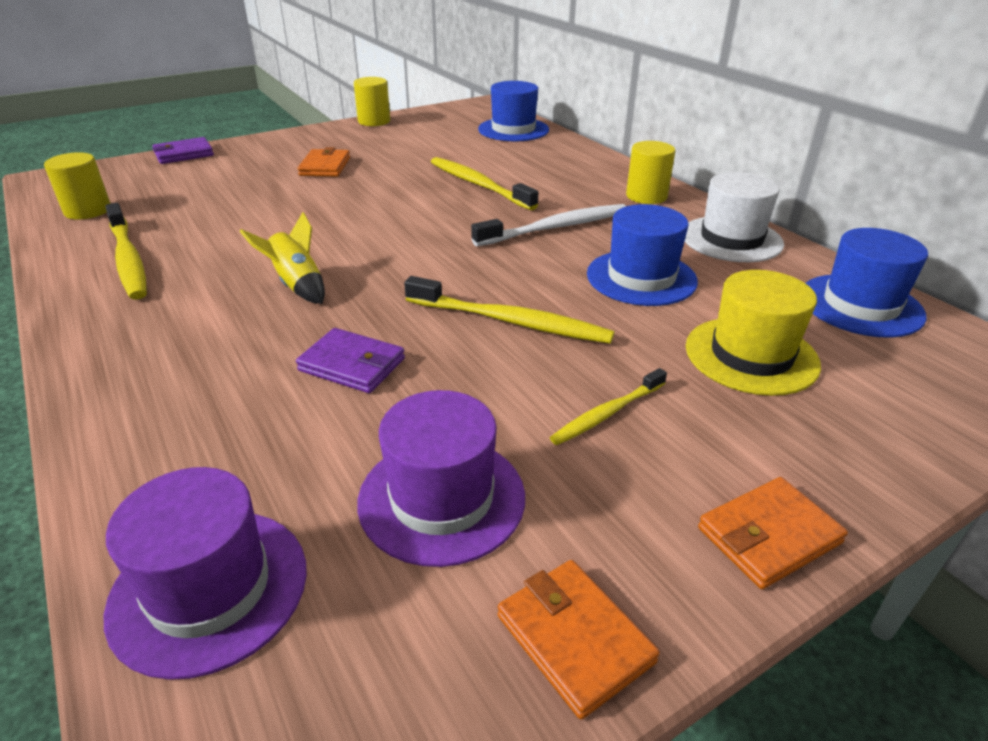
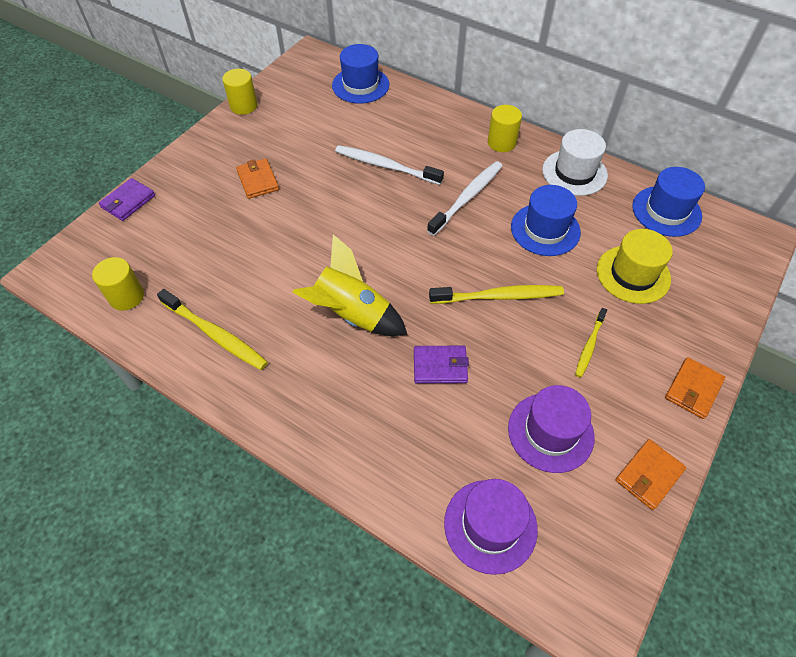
camera: 25 degrees left, 20 degrees up
(297, 285) = (351, 315): yellow rocket -> yellow rocket, size x1.66
(478, 184) = (385, 166): yellow toothbrush -> white toothbrush
(574, 639) = (649, 475): orange wallet -> orange wallet turned 75 degrees counterclockwise

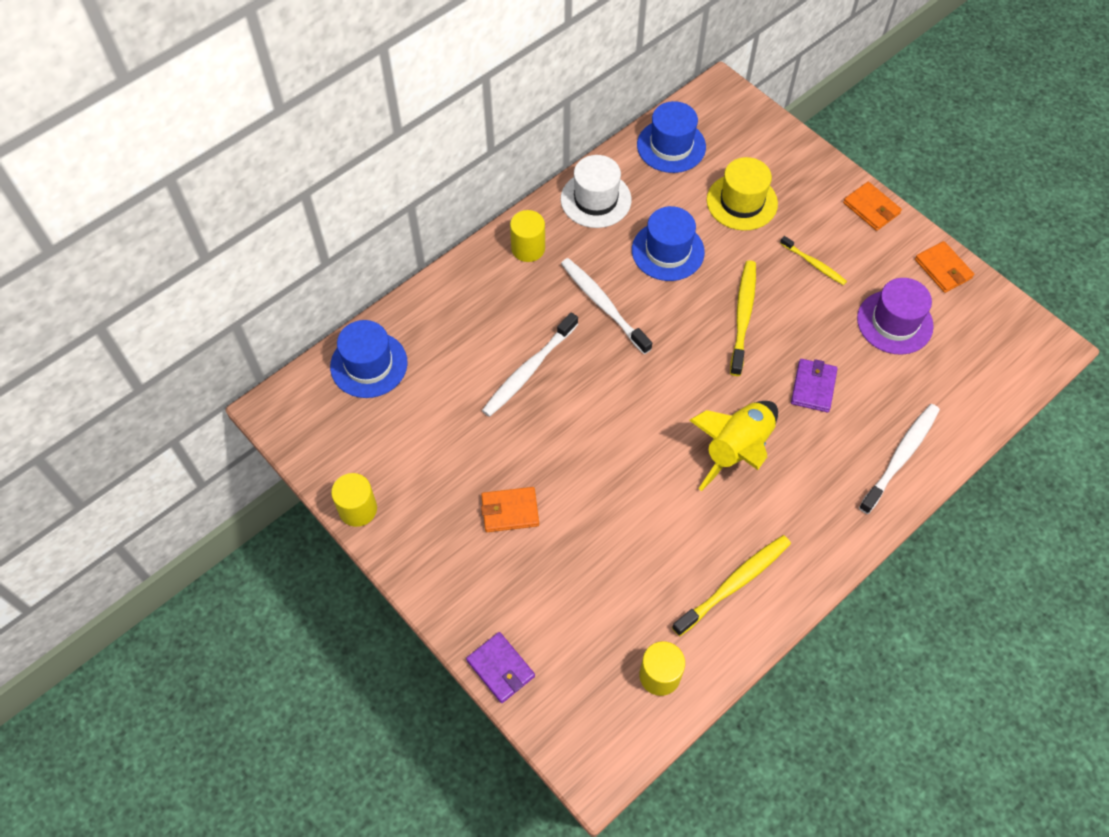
camera: 75 degrees left, 5 degrees up
(383, 458) = (901, 456): none -> white toothbrush
(490, 525) = (971, 391): purple hat -> none

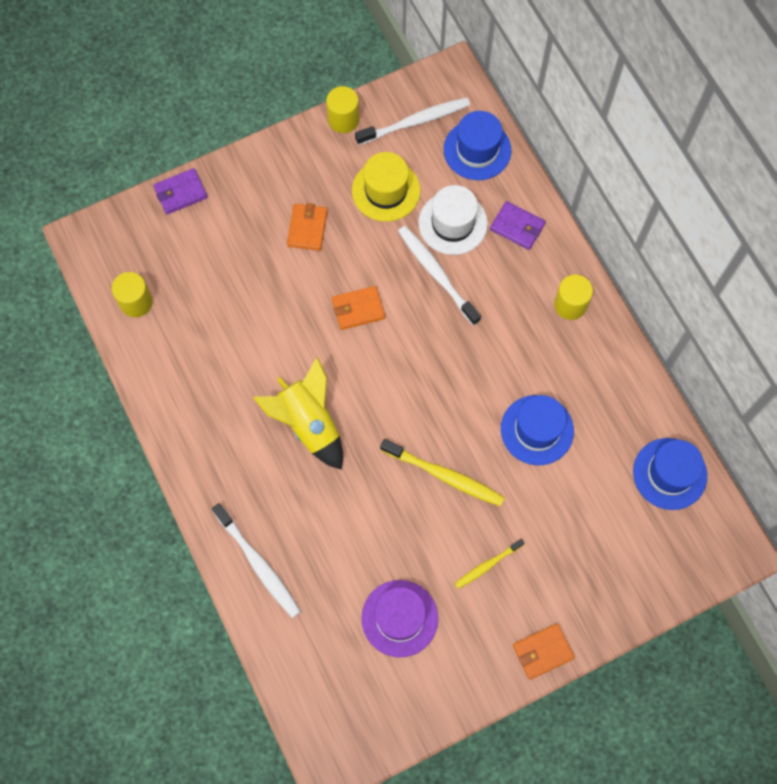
camera: 105 degrees right, 10 degrees up
(596, 199) = (615, 381): white hat -> white hat (452, 223)
(603, 304) = (490, 354): white toothbrush -> white toothbrush (416, 121)
(735, 583) = (189, 381): yellow toothbrush -> none
(742, 202) = (581, 521): yellow hat -> yellow hat (386, 190)
(813, 387) = (351, 513): purple wallet -> purple wallet (517, 227)
(943, 269) = (449, 695): orange wallet -> orange wallet (358, 309)

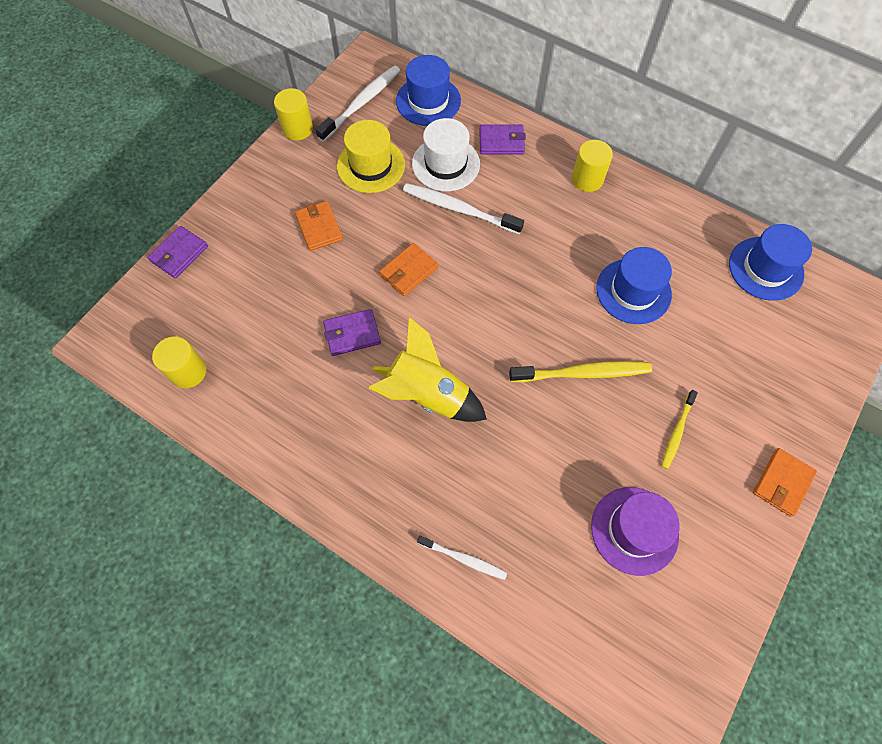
camera: 30 degrees left, 5 degrees down
(259, 564) = (464, 559): white toothbrush -> white toothbrush, size x0.59
(280, 340) = (352, 334): none -> purple wallet

